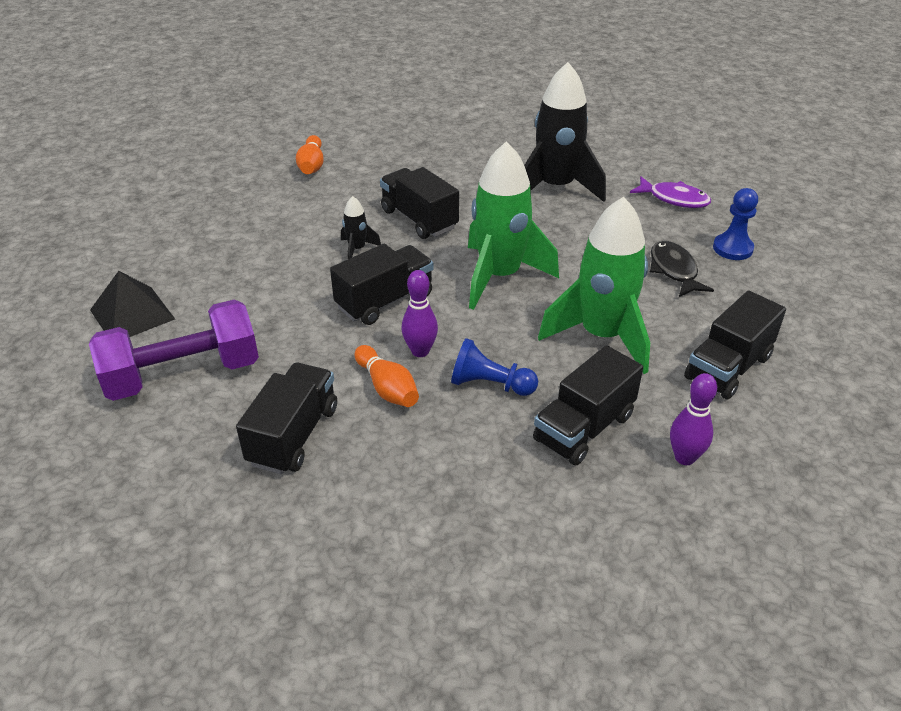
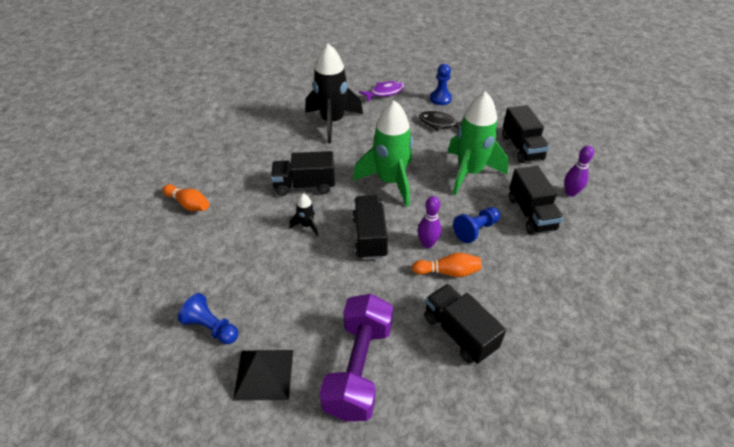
camera: 55 degrees left, 5 degrees up
(165, 256) = (211, 327): none -> blue pawn

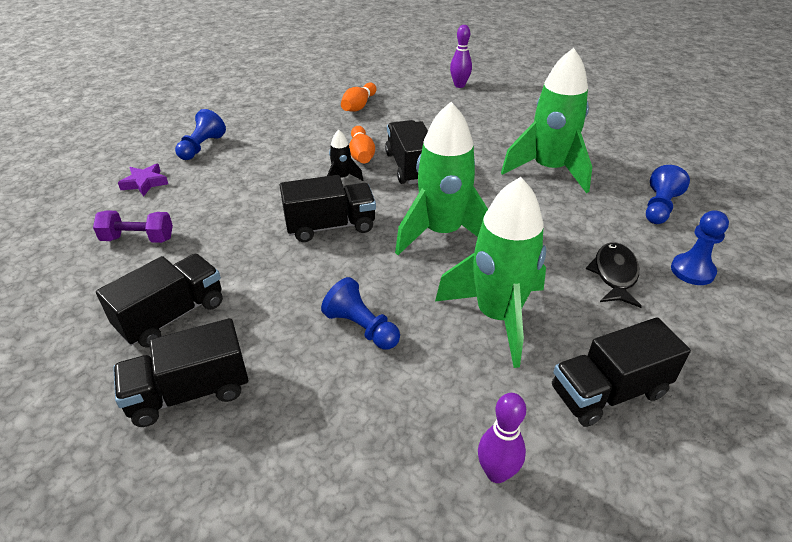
camera: 80 degrees right, 5 degrees down
(264, 374) = (145, 183): black pyramid -> purple star
(332, 122) = (549, 170): black rocket -> green rocket
(359, 368) = (138, 239): purple dumbbell -> purple dumbbell, size x0.54
(385, 92) = (659, 207): purple fish -> blue pawn
(427, 243) = (325, 277): purple bowling pin -> purple bowling pin (459, 85)
(448, 272) = (274, 300): orange bowling pin -> orange bowling pin (361, 154)
(531, 214) = (416, 401): black truck -> black truck (189, 392)

